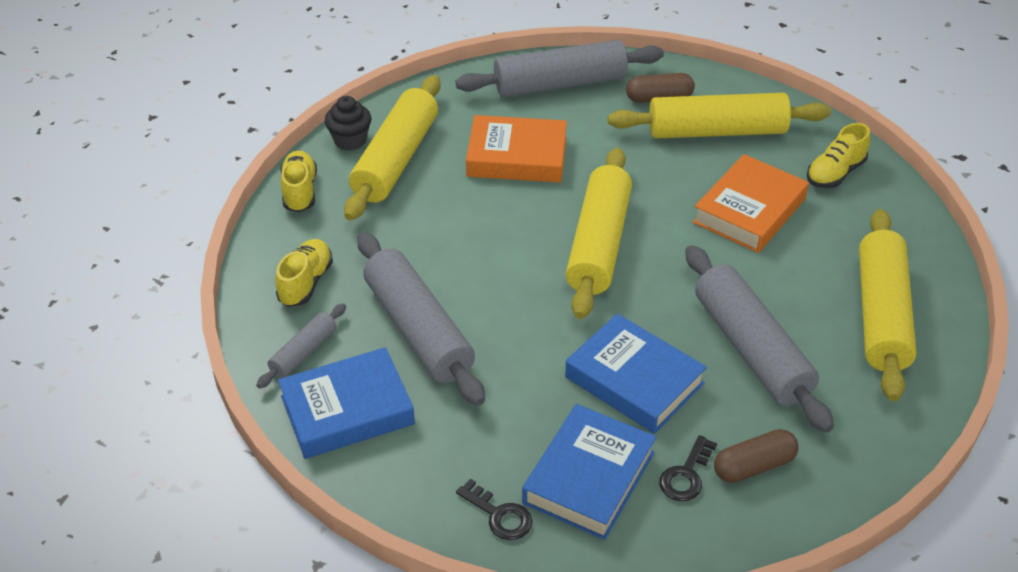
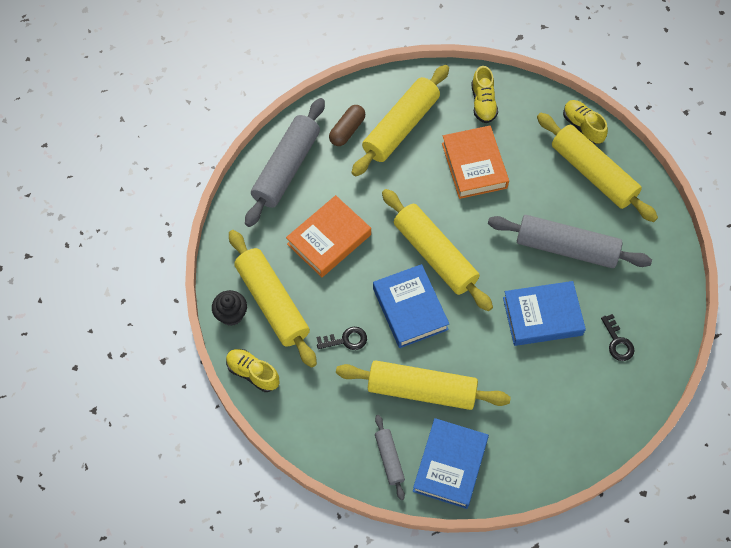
camera: 50 degrees left, 20 degrees up
(306, 283) = (335, 421): yellow shoe -> yellow shoe (582, 126)
(418, 330) = (421, 390): grey rolling pin -> yellow rolling pin
(499, 515) = (575, 442): black key -> black key (346, 340)
(589, 477) = (585, 385): blue book -> blue book (410, 309)
(754, 466) = (635, 309): brown capsule -> none

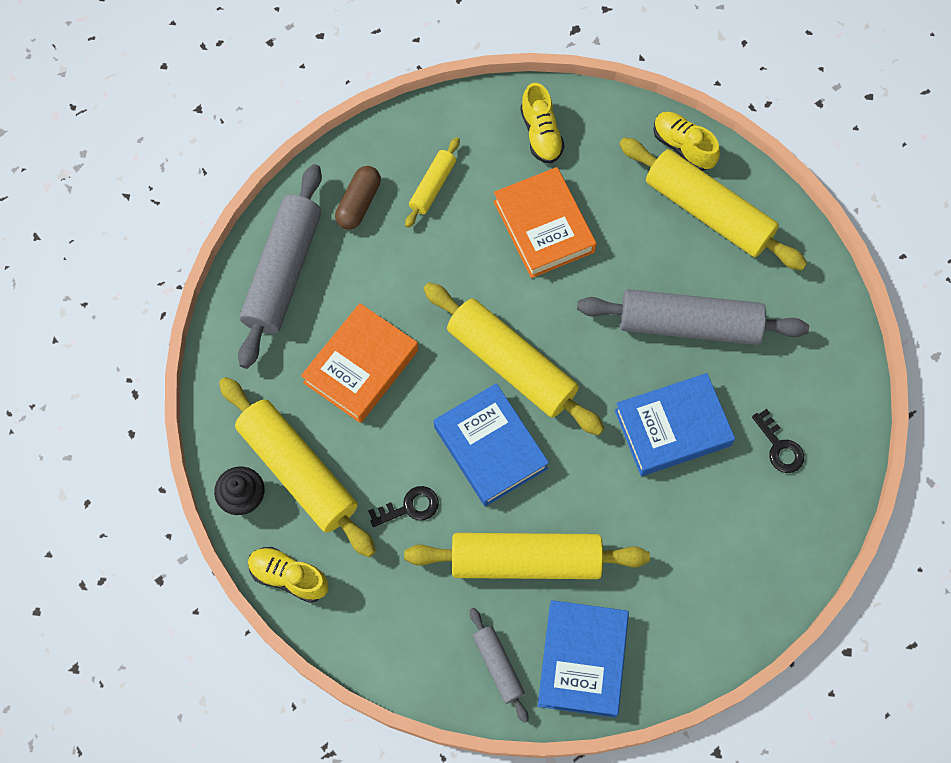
camera: 10 degrees left, 5 degrees up
(400, 126) = (432, 186): yellow rolling pin -> yellow rolling pin, size x0.50

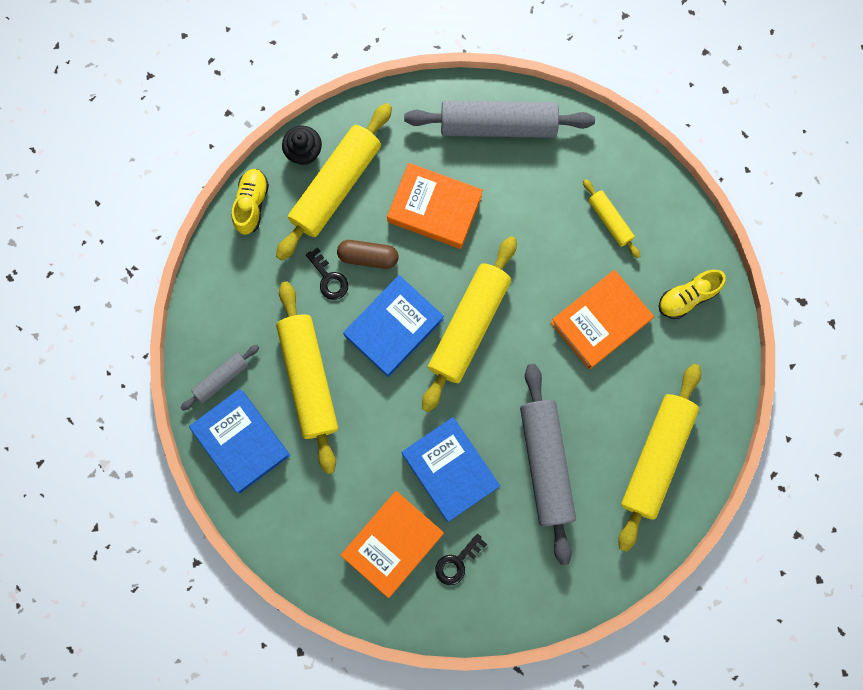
camera: 75 degrees right, 10 degrees up
(358, 203) = (576, 166): brown capsule -> brown capsule (368, 257)
(432, 186) = (610, 220): yellow rolling pin -> yellow rolling pin turned 45 degrees clockwise
(582, 660) = (241, 442): blue book -> blue book turned 60 degrees clockwise
(683, 147) = (713, 422): yellow shoe -> none
(743, 512) = (393, 543): none -> orange book

